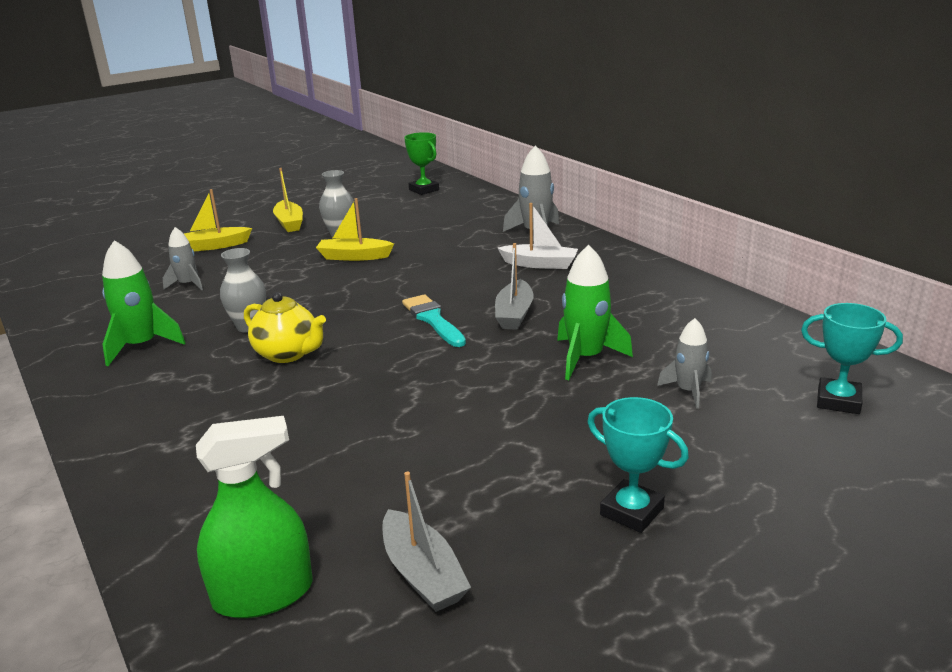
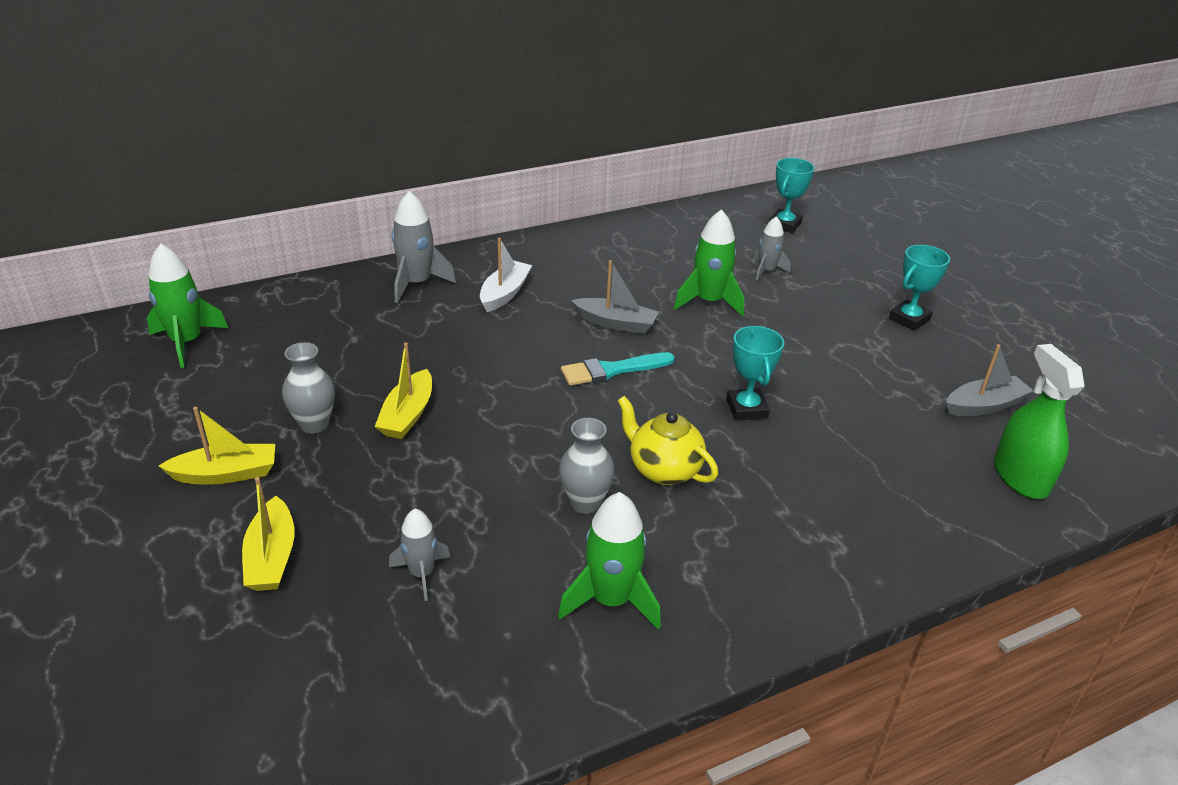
camera: 85 degrees left, 10 degrees up
(288, 354) = (663, 469): yellow teapot -> yellow teapot turned 90 degrees counterclockwise
(384, 389) = (746, 408): none -> turquoise trophy
(424, 190) = (187, 342): green trophy -> green rocket

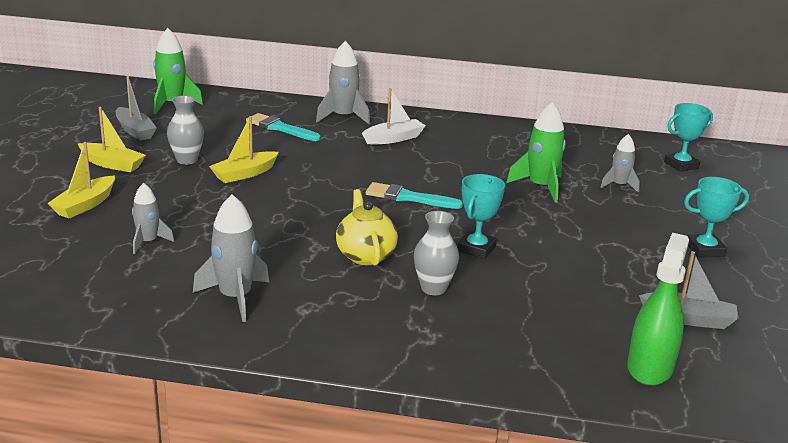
camera: 35 degrees right, 10 degrees down
(366, 327) = (280, 128): none -> turquoise brush
(585, 503) = (289, 250): grey vase -> grey vase (433, 288)
(611, 600) = (235, 298): green rocket -> grey rocket
(615, 323) = (449, 176): grey boat -> grey boat (135, 131)

